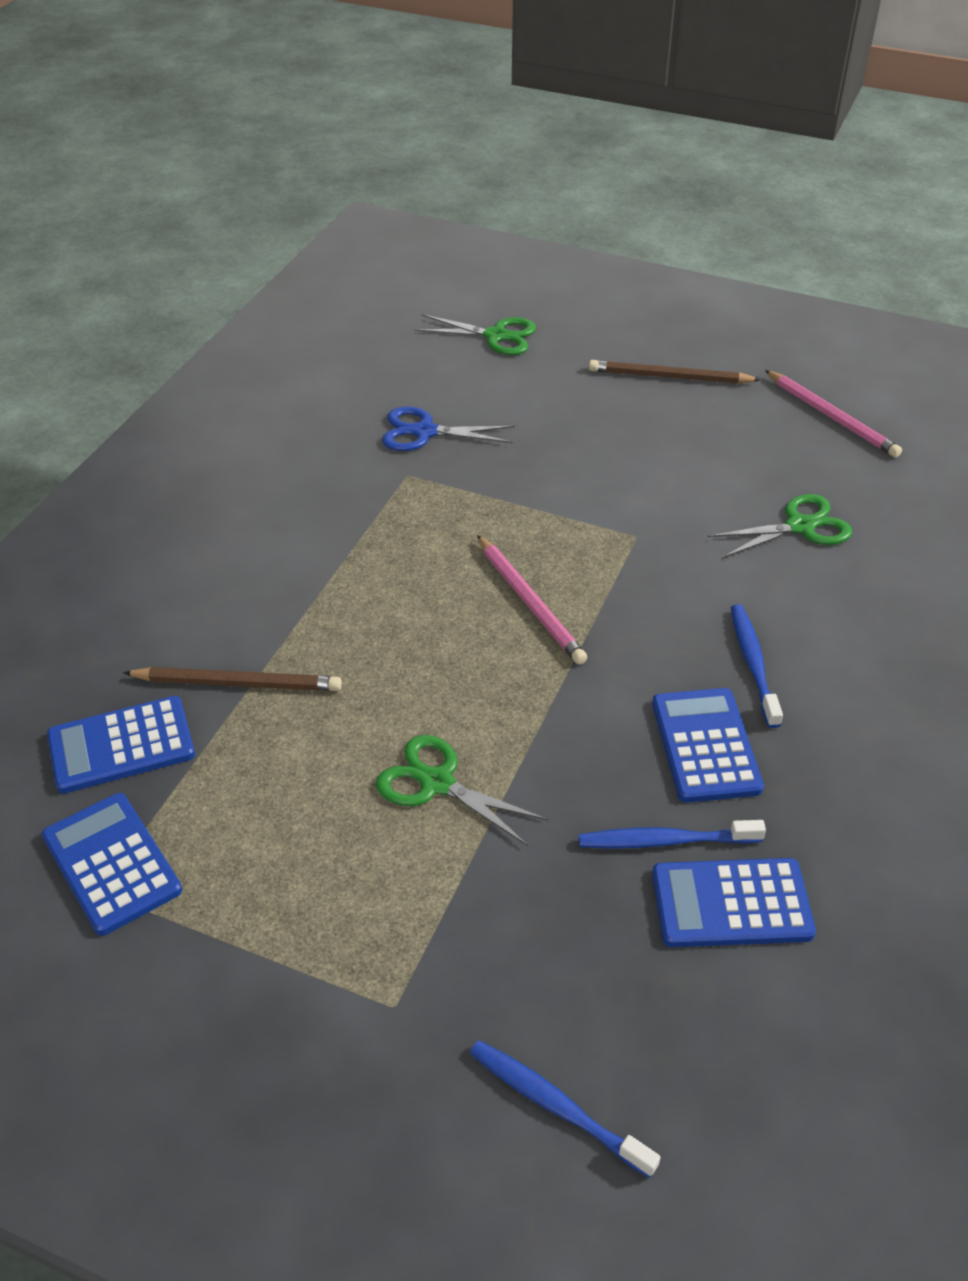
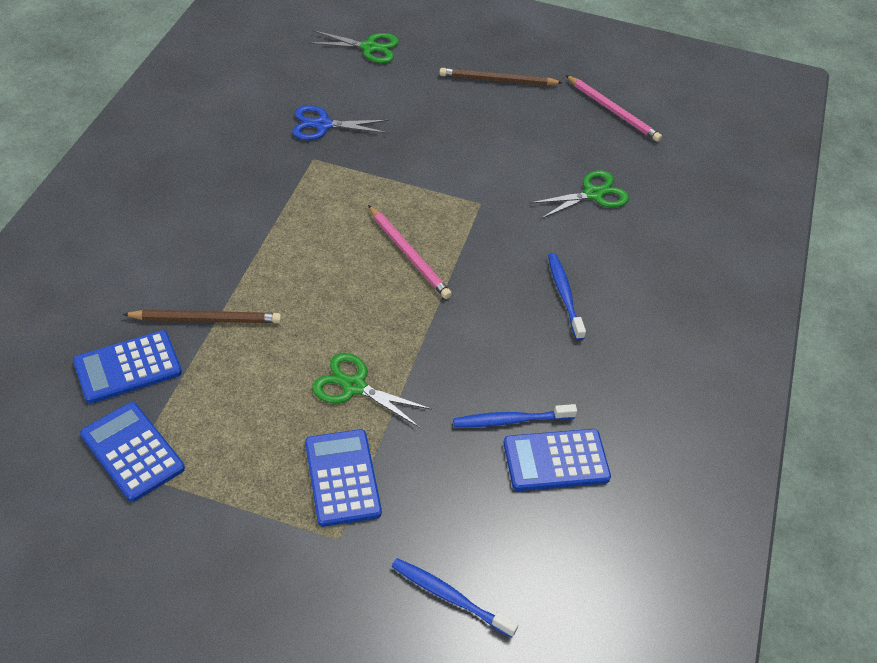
camera: 10 degrees left, 5 degrees up
(705, 745) = (534, 354): blue calculator -> blue calculator (342, 478)

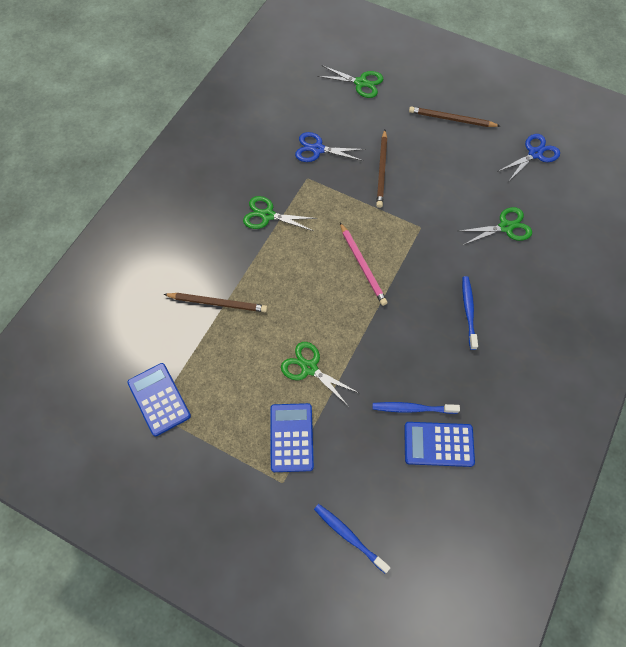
camera: 15 degrees right, 15 degrees up
(127, 367) = (163, 335): blue calculator -> none
(264, 206) = (267, 215): none -> green scissors
(415, 143) = (382, 170): none -> brown pencil
(613, 111) = (535, 154): pink pencil -> blue scissors

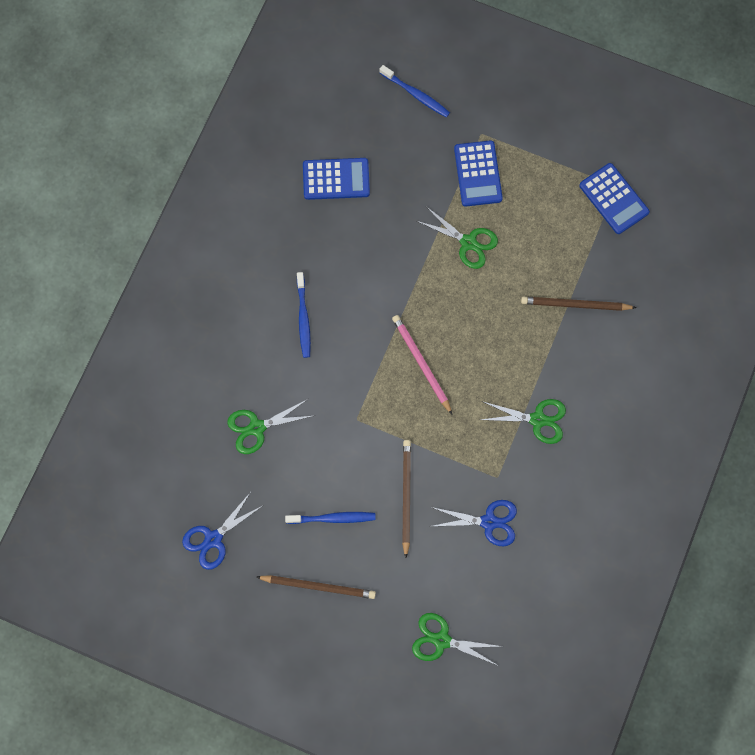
camera: 175 degrees right, 10 degrees up
(412, 408) = (362, 211): blue toothbrush -> blue toothbrush (333, 518)

